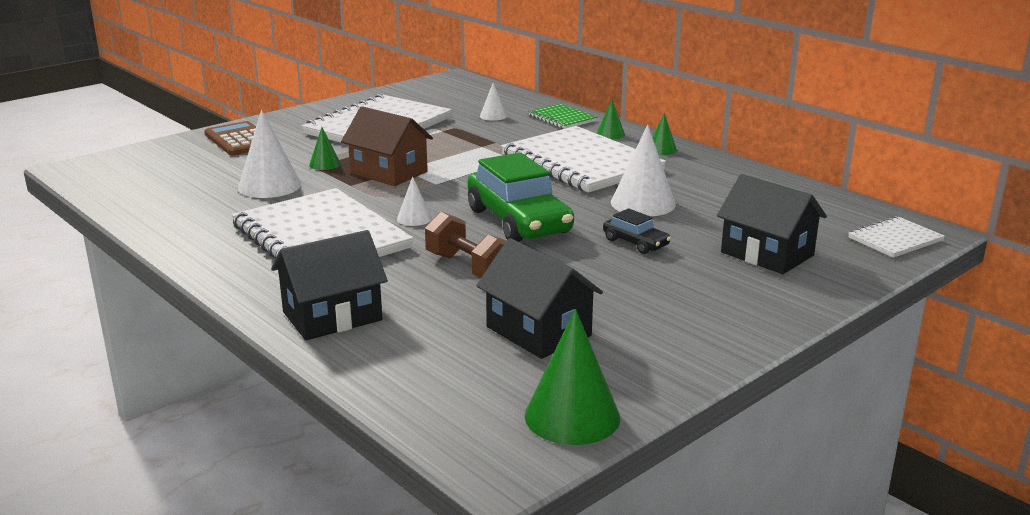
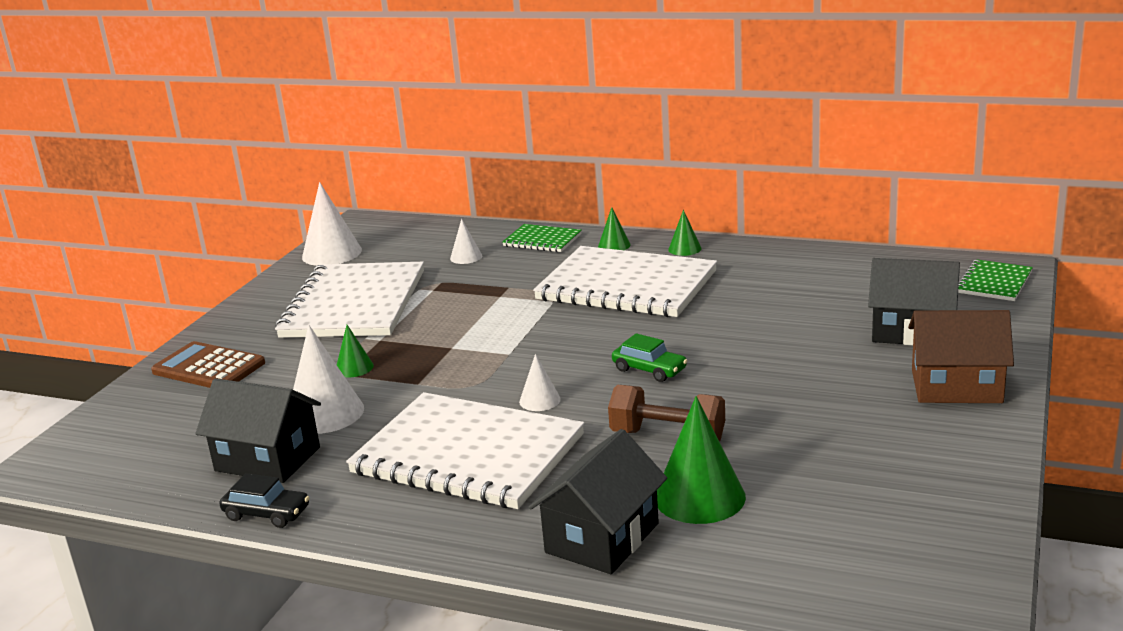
camera: 25 degrees left, 0 degrees up
(389, 172) = (441, 356): brown house -> brown house (956, 386)
(518, 221) = (649, 369): green car -> green car, size x0.48
(538, 331) = (818, 479): black house -> black house (267, 459)
(572, 416) = (954, 551): green cone -> green cone (699, 497)
(635, 243) = (787, 357): black car -> black car (267, 513)
(643, 203) = (741, 313): white cone -> white cone (332, 253)
(895, 239) = (994, 282): white notebook -> green notebook

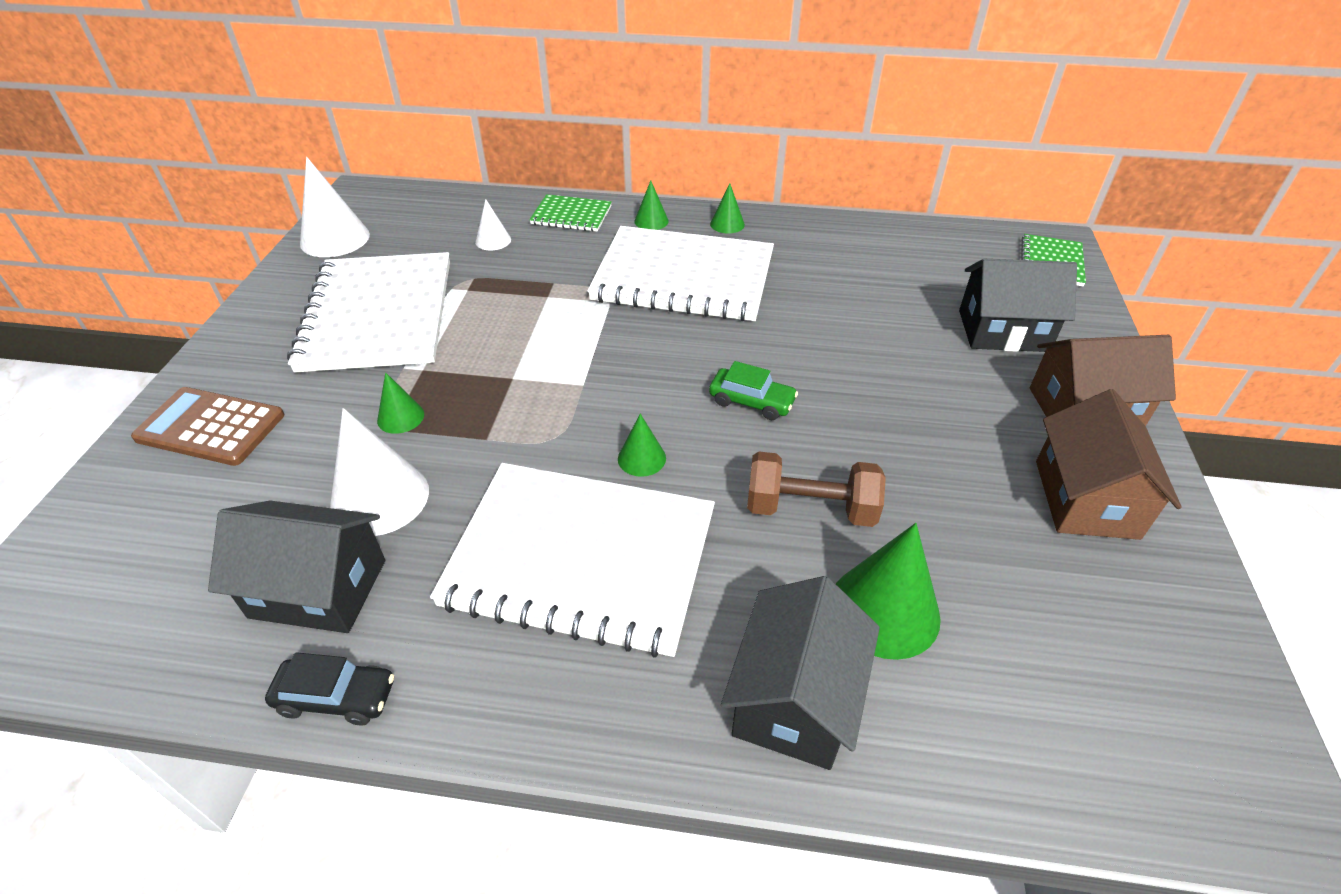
camera: 15 degrees left, 20 degrees up
(539, 400) = (641, 458): white cone -> green cone
(918, 443) = (1086, 499): none -> brown house

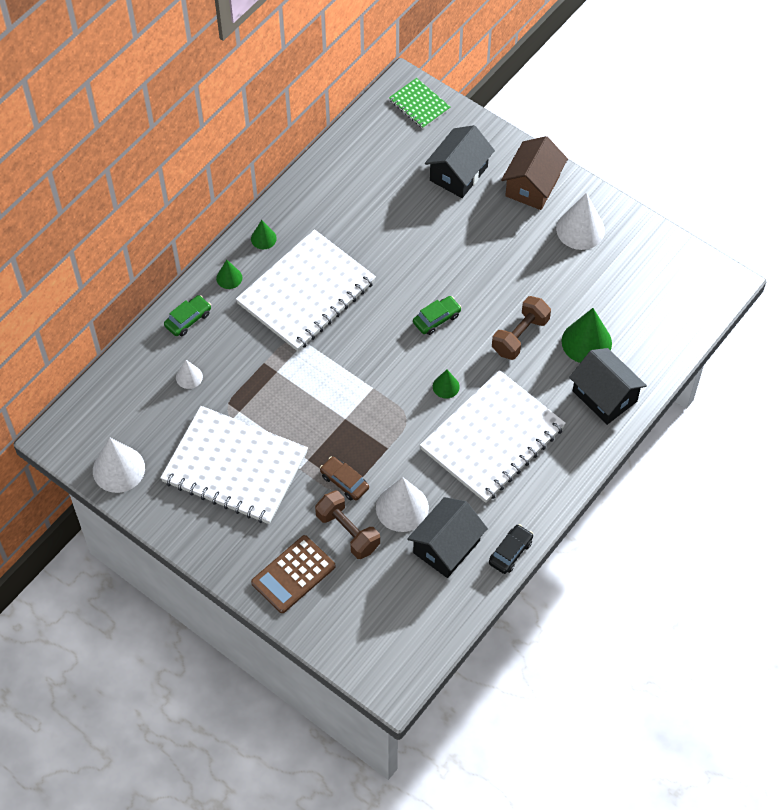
camera: 60 degrees left, 15 degrees up
(308, 454) = (347, 532): none -> brown dumbbell
(400, 417) = (344, 482): green cone -> brown car
(571, 215) = (188, 319): green notebook -> green car
(1086, 499) = (580, 229): brown house -> white cone

